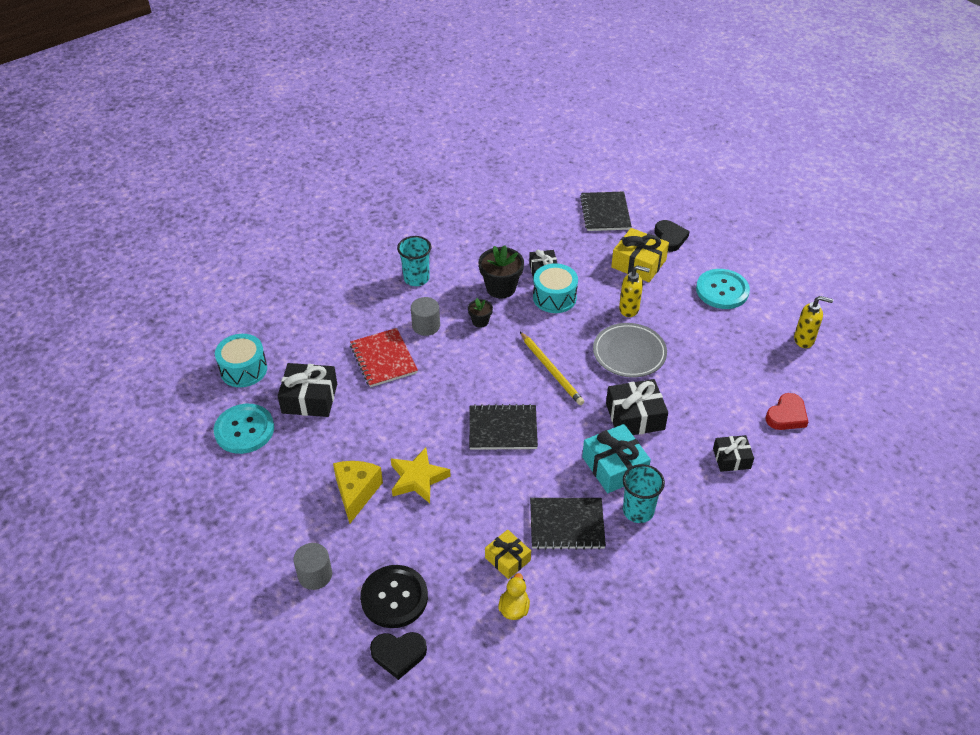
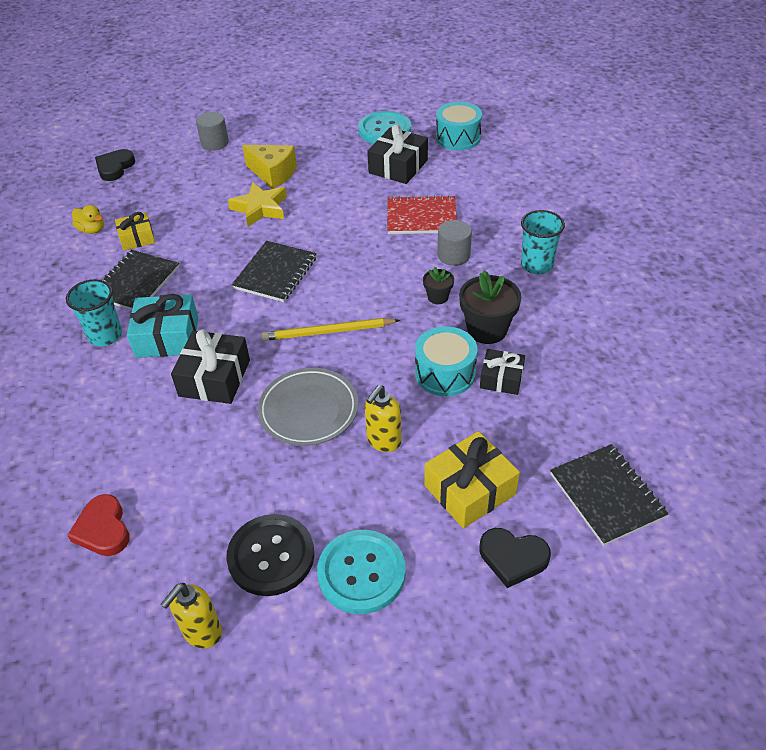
camera: 115 degrees right, 0 degrees up
(394, 597) = (161, 174): black button -> black button (271, 556)
(605, 213) = (606, 495): black notebook -> black notebook turned 45 degrees clockwise
(731, 458) = (95, 439): black gift -> none

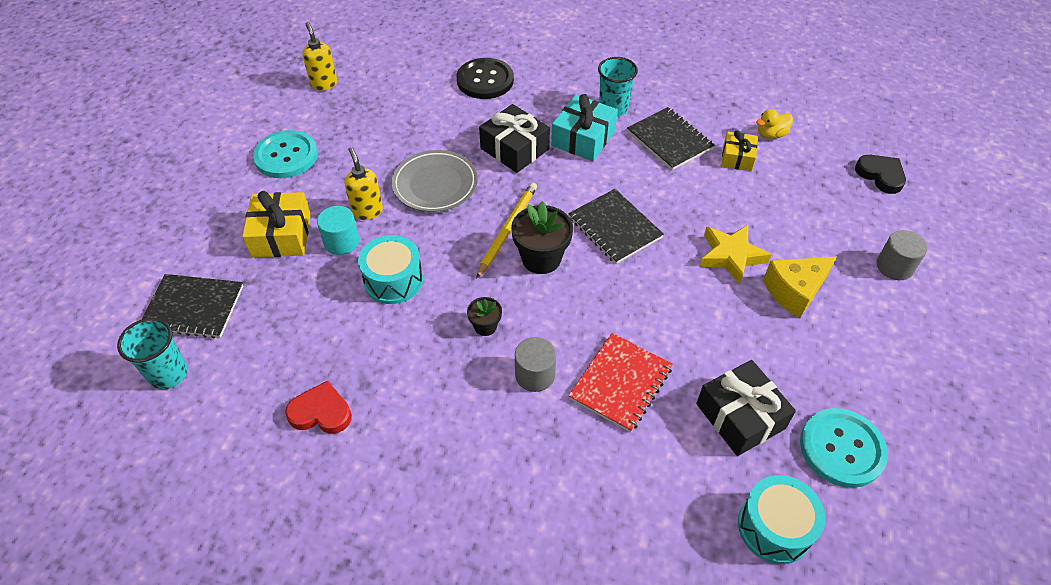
camera: 120 degrees right, 5 degrees up
(103, 529) = (431, 67): red heart -> red heart (321, 412)
(271, 556) = (340, 124): black button -> black button (485, 80)
(436, 436) = (341, 242): none -> turquoise cylinder
(487, 330) = (413, 338): black flower pot -> black flower pot (541, 258)
(501, 379) = (352, 313): black gift -> none
(513, 558) = (214, 228): black heart -> none
(537, 265) = (460, 440): turquoise cup -> turquoise cup (168, 374)

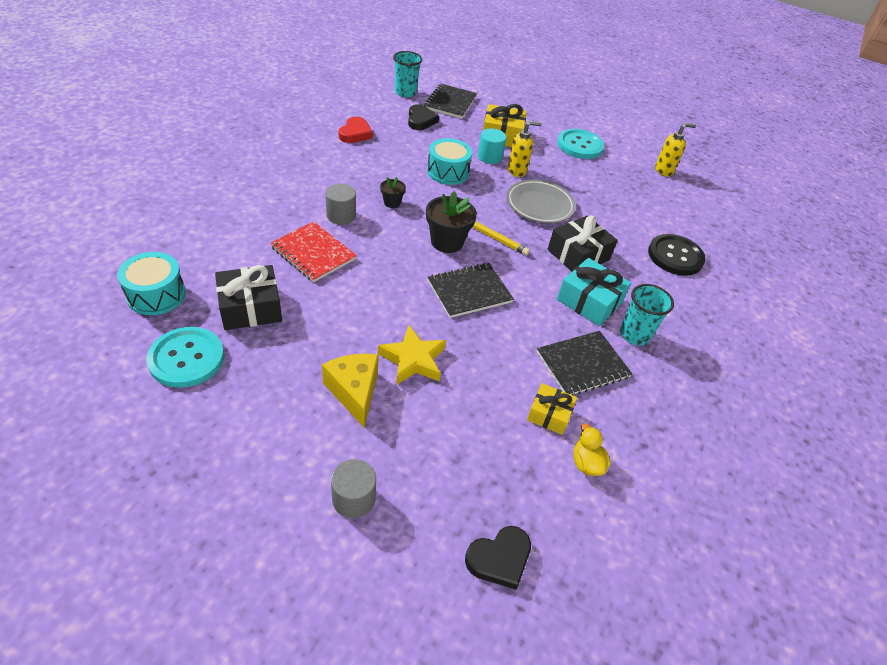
camera: 95 degrees right, 5 degrees down
(259, 335) = (420, 120): none -> black heart

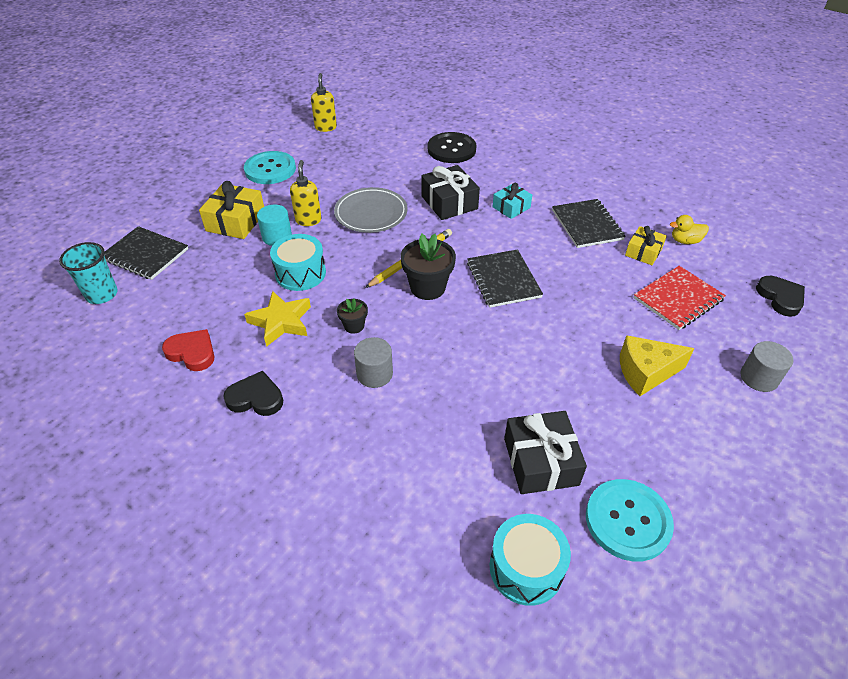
camera: 75 degrees left, 0 degrees up
(313, 253) = (444, 402): red notebook -> red notebook (678, 299)
(413, 360) = (598, 328): yellow star -> yellow star (281, 322)
(420, 120) = (179, 286): black heart -> black heart (256, 398)
(589, 301) = (511, 207): turquoise gift -> turquoise gift, size x0.63
(634, 334) = (549, 191): turquoise cup -> none

